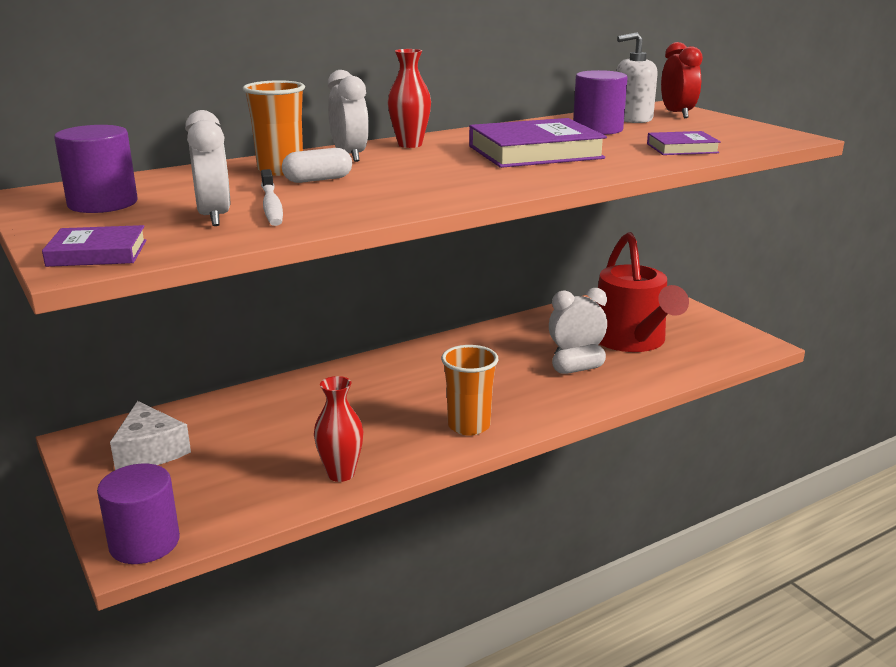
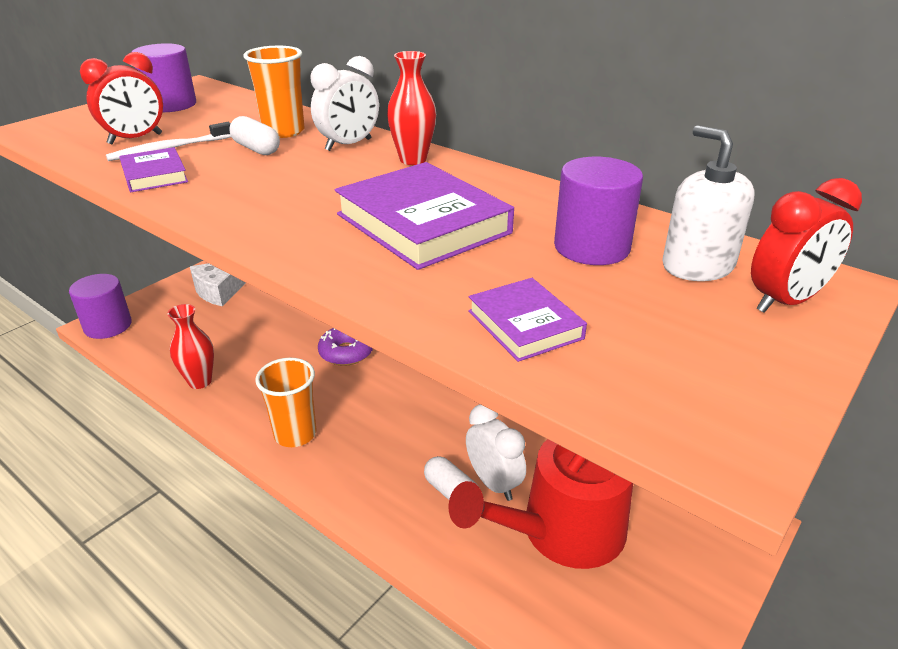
camera: 70 degrees right, 10 degrees up
(97, 253) = (50, 128): purple book -> purple book (155, 175)
(214, 217) = (135, 139): white clock -> red clock
(360, 388) = (346, 352): none -> purple donut

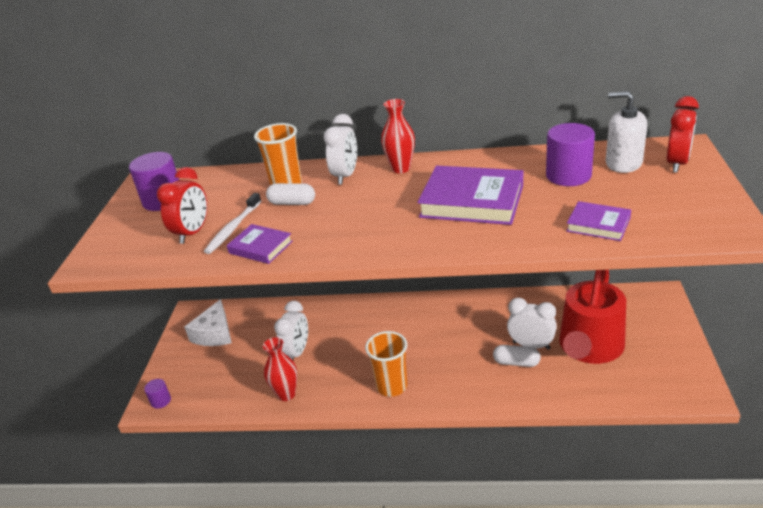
camera: 30 degrees left, 0 degrees up
(108, 326) = (161, 401): purple cylinder -> purple cylinder, size x0.51
(260, 346) = (297, 352): none -> white clock
(346, 352) = (359, 325): purple donut -> none

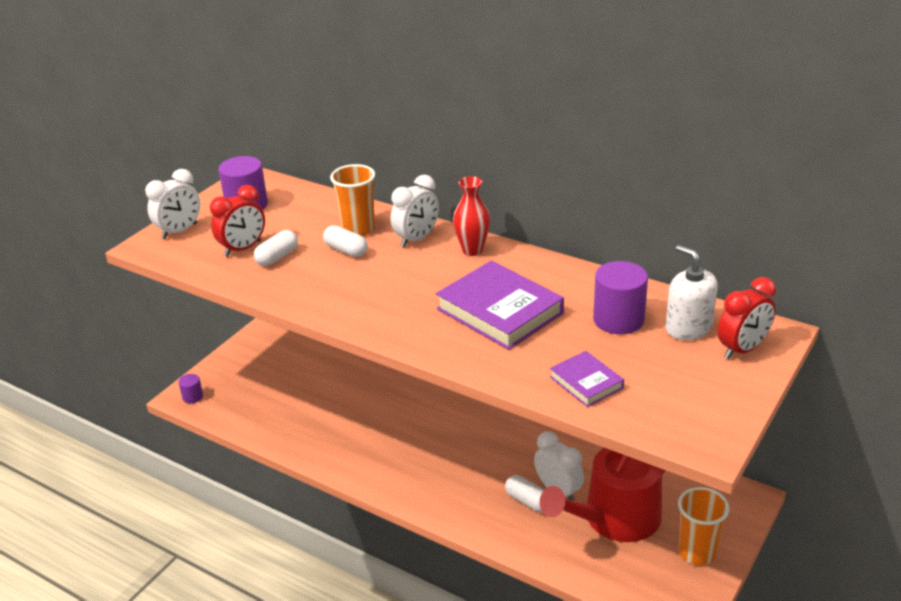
camera: 25 degrees right, 0 degrees up
(214, 334) = (278, 352): white cheese -> none
(233, 228) = (277, 257): white toothbrush -> white capsule
(260, 247) = (282, 285): purple book -> none
(286, 394) = (297, 437): red vase -> none
(297, 352) = (336, 401): white clock -> white clock (179, 231)
(392, 386) = (393, 471): orange cup -> orange cup (697, 552)

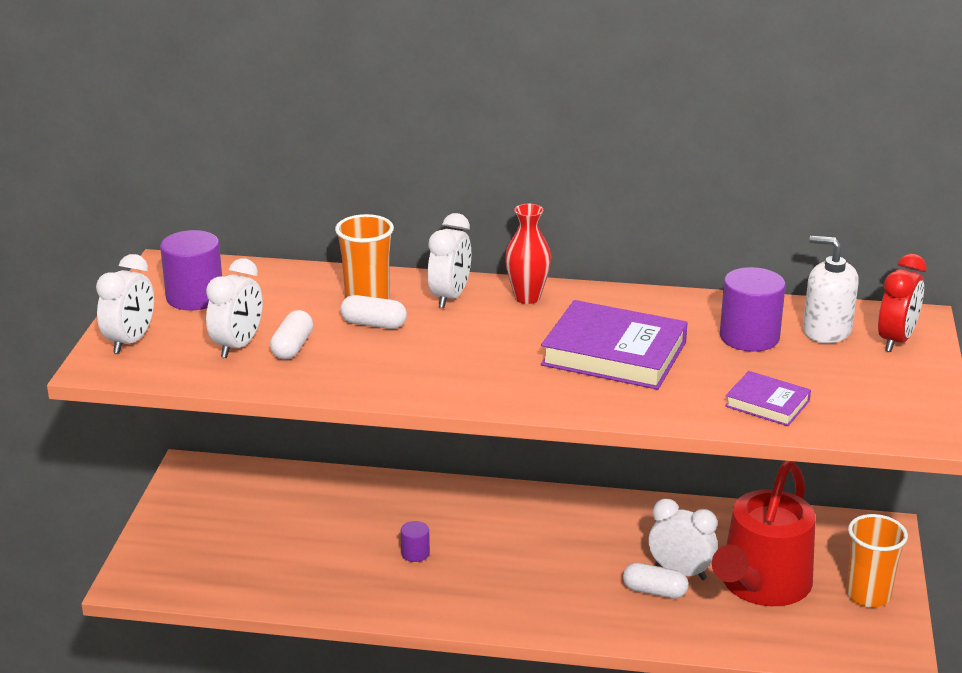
camera: 25 degrees left, 5 degrees down
(192, 397) = (143, 579): purple cylinder -> purple cylinder (415, 553)
(243, 249) = (238, 346): red clock -> white clock

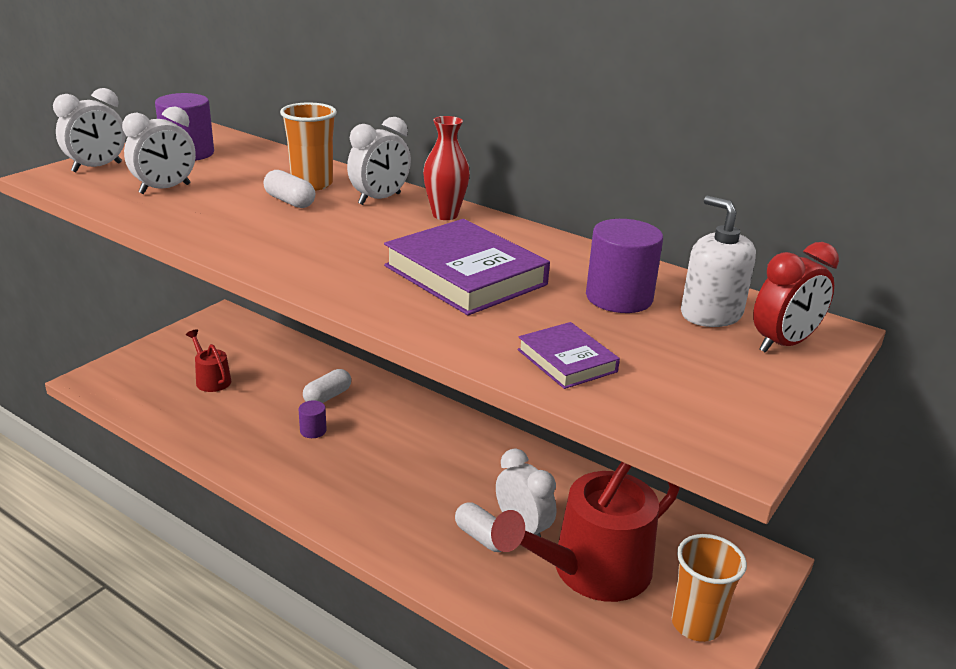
camera: 25 degrees right, 0 degrees up
(258, 539) = (211, 379): none -> red watering can
(292, 347) = (203, 200): white capsule -> white capsule (327, 396)

